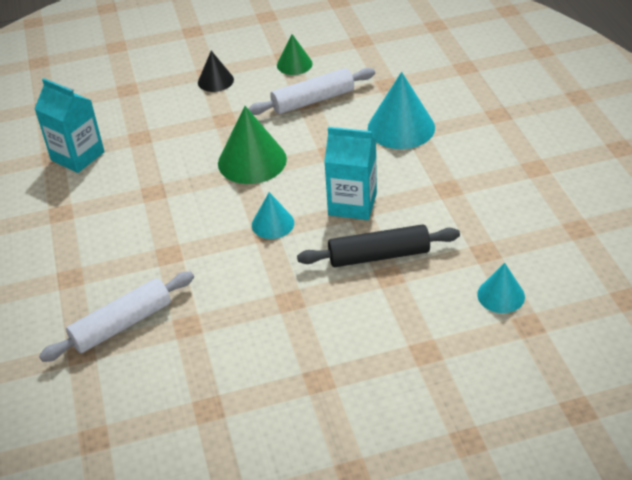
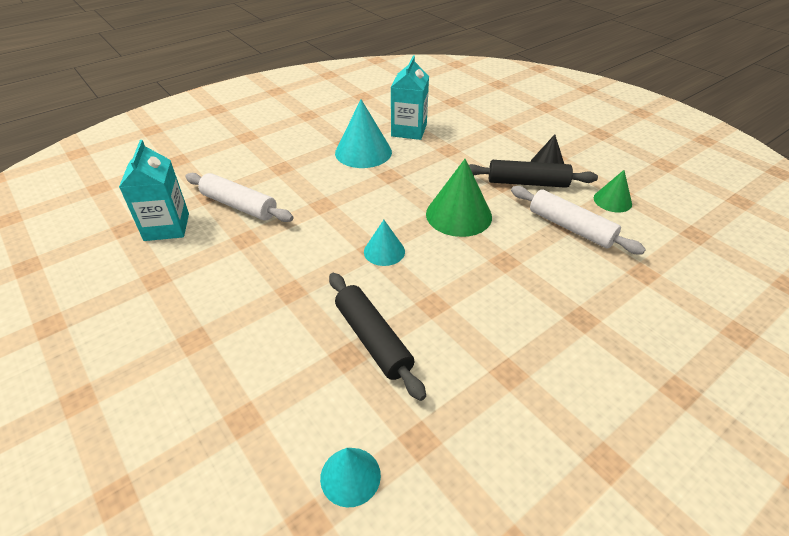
camera: 65 degrees right, 0 degrees up
(235, 103) = (527, 183): none -> black rolling pin
(352, 204) = (438, 298): turquoise carton -> turquoise carton (167, 227)
(401, 127) = (581, 303): turquoise cone -> turquoise cone (363, 152)

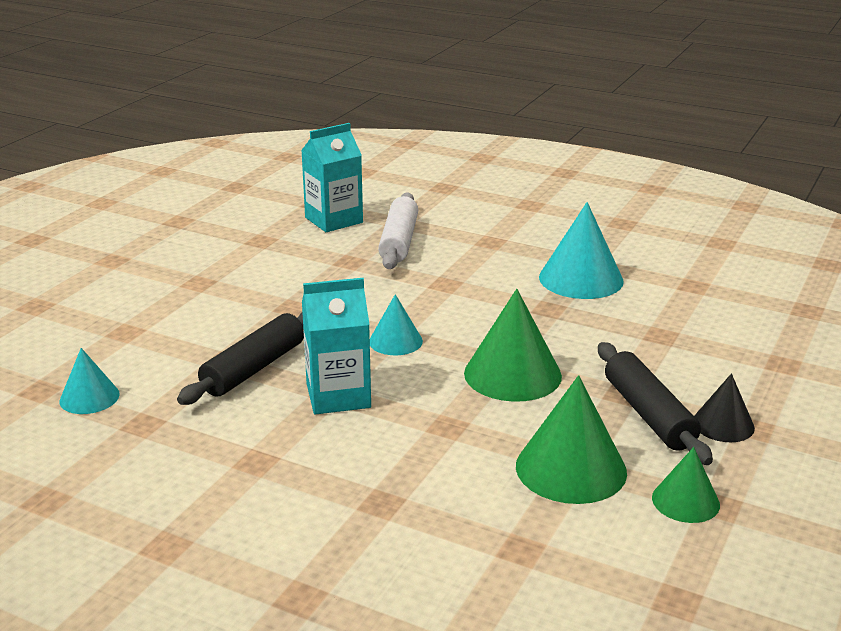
camera: 65 degrees right, 15 degrees down
(409, 130) = (674, 296): turquoise carton -> turquoise carton (338, 396)
(570, 227) = (571, 468): white rolling pin -> green cone

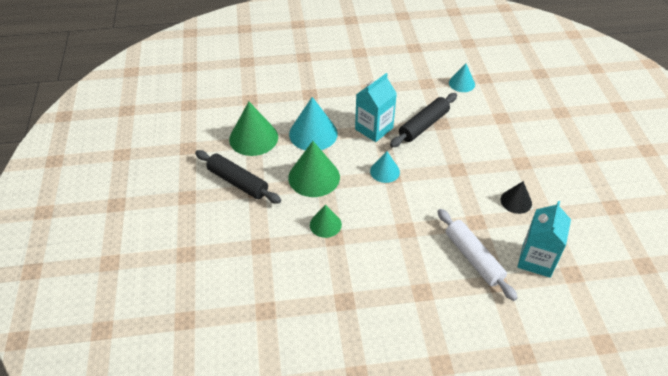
camera: 145 degrees right, 20 degrees up
(253, 368) = (424, 125): black rolling pin -> black rolling pin turned 45 degrees clockwise
(581, 279) = (336, 278): turquoise cone -> turquoise cone (313, 133)
(685, 501) = (201, 143): green cone -> green cone (325, 224)
(723, 424) = (202, 192): black cone -> black cone (516, 201)

